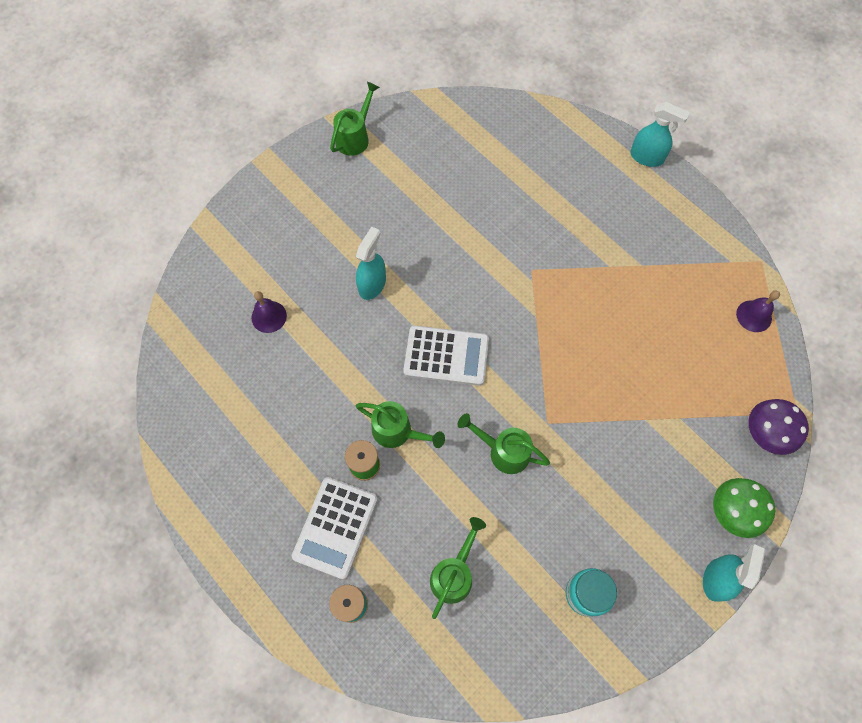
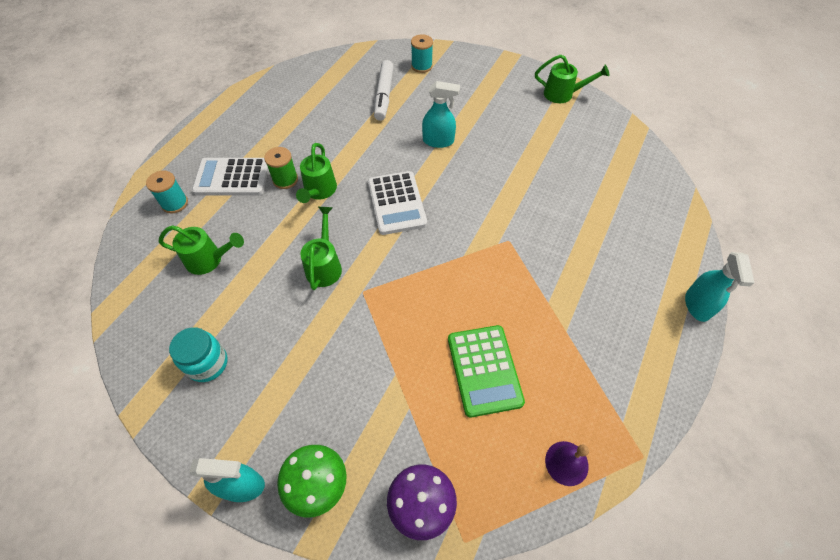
camera: 70 degrees right, 10 degrees down
(236, 258) = (421, 66): none -> turquoise spool
(269, 316) = (384, 95): purple bell -> white marker
(661, 344) = (484, 370): none -> green calculator

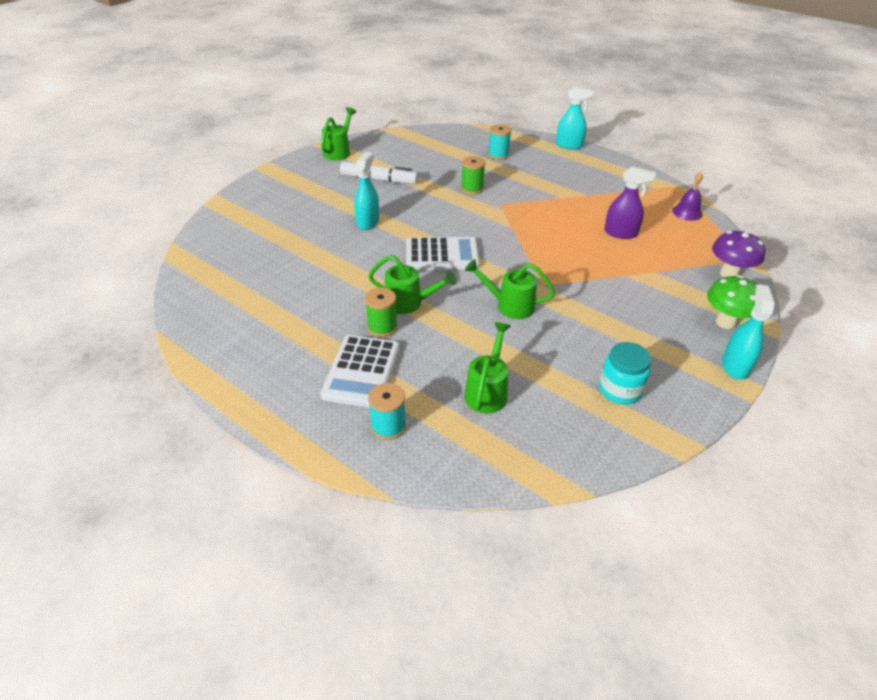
camera: 80 degrees left, 15 degrees down
(384, 95) = (278, 247): white marker -> white marker (378, 179)
(421, 66) = (245, 218): turquoise spool -> turquoise spool (498, 155)
(484, 370) = (620, 233): green calculator -> purple spray bottle
(532, 211) = (472, 188): none -> green spool

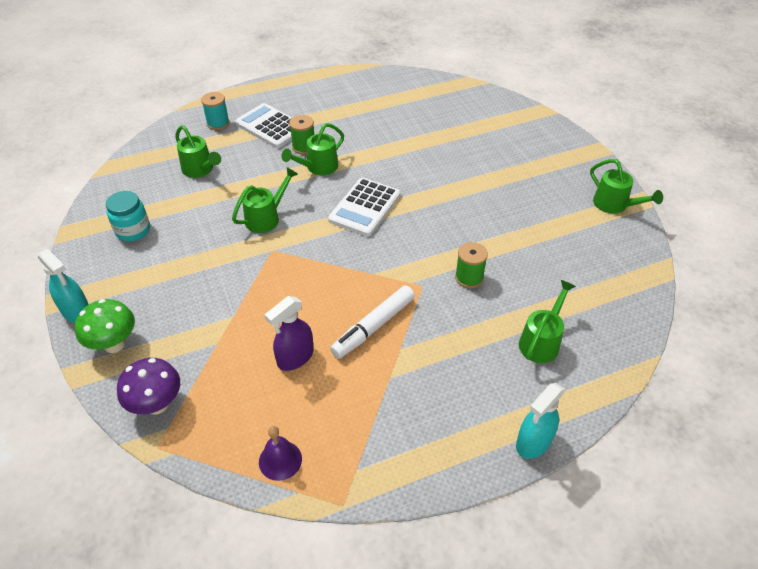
camera: 120 degrees right, 5 degrees up
(368, 222) = (451, 182): turquoise spray bottle -> none
(378, 179) = (531, 214): white marker -> white marker (374, 326)
(498, 155) = (541, 341): turquoise spool -> green watering can

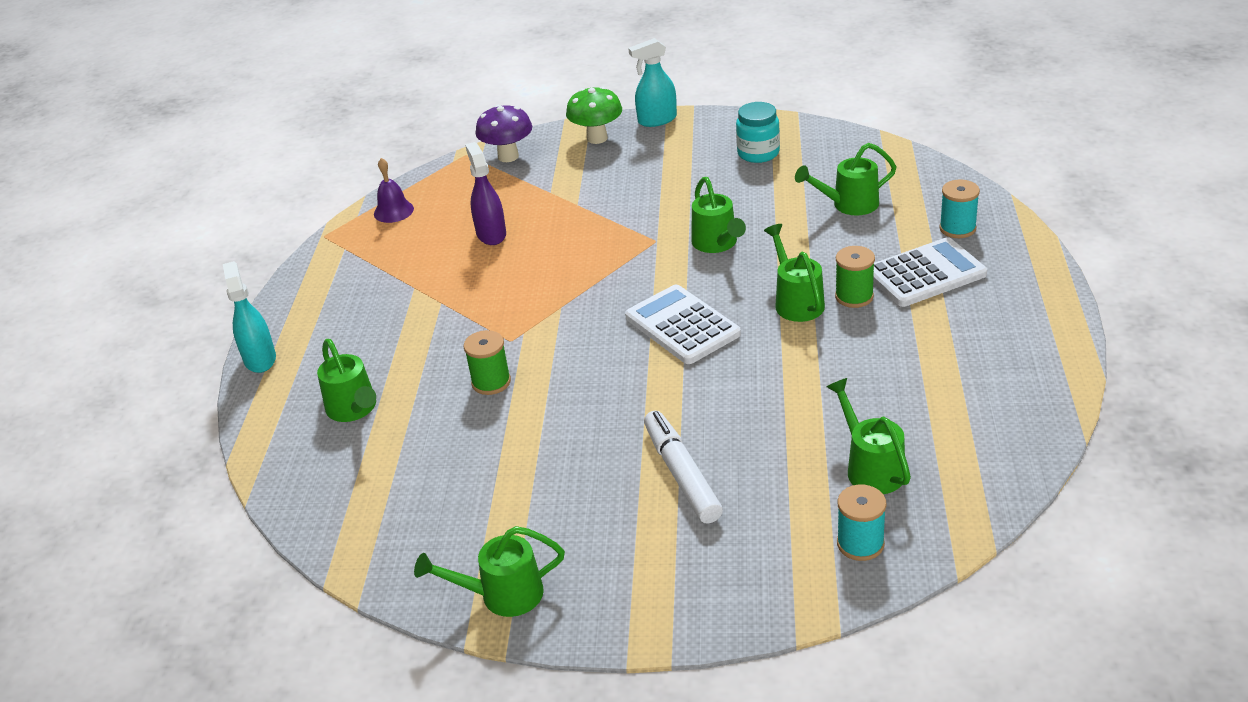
camera: 120 degrees right, 10 degrees down
(374, 326) = (484, 291): white marker -> white marker (682, 475)
(441, 114) = (871, 467): none -> green watering can
(491, 108) = (860, 544): none -> turquoise spool

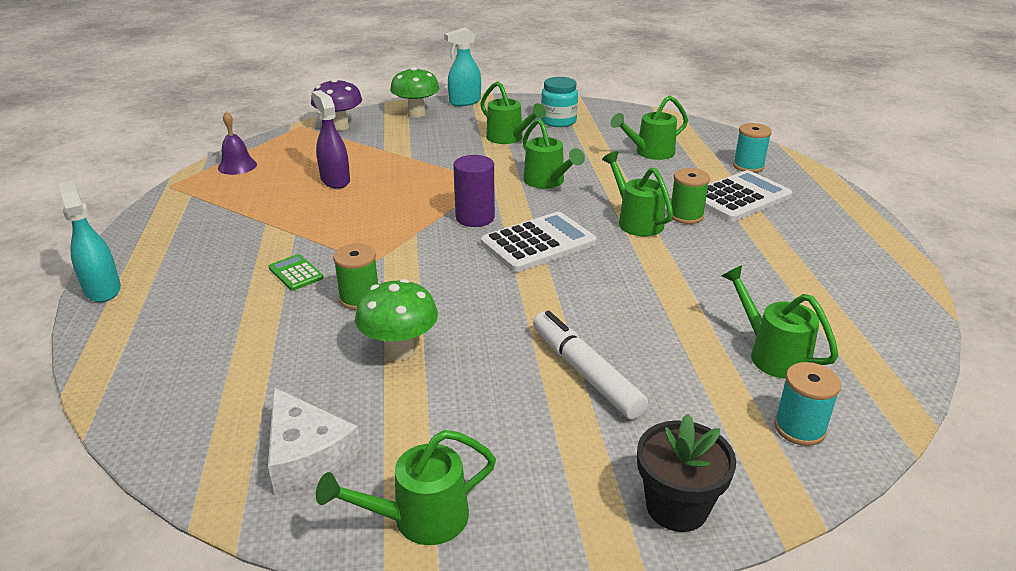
camera: 15 degrees left, 5 degrees down
(354, 409) = (212, 331): green watering can -> green watering can (508, 138)
(421, 533) = (307, 454): none -> white cheese
(436, 350) = (296, 273): none -> green calculator
(517, 441) = (400, 351): none -> green mushroom
(625, 290) = (475, 218): none -> purple cylinder
(682, 326) = (538, 243): white calculator -> white calculator turned 105 degrees clockwise
(718, 604) = (677, 507): none -> black flower pot

